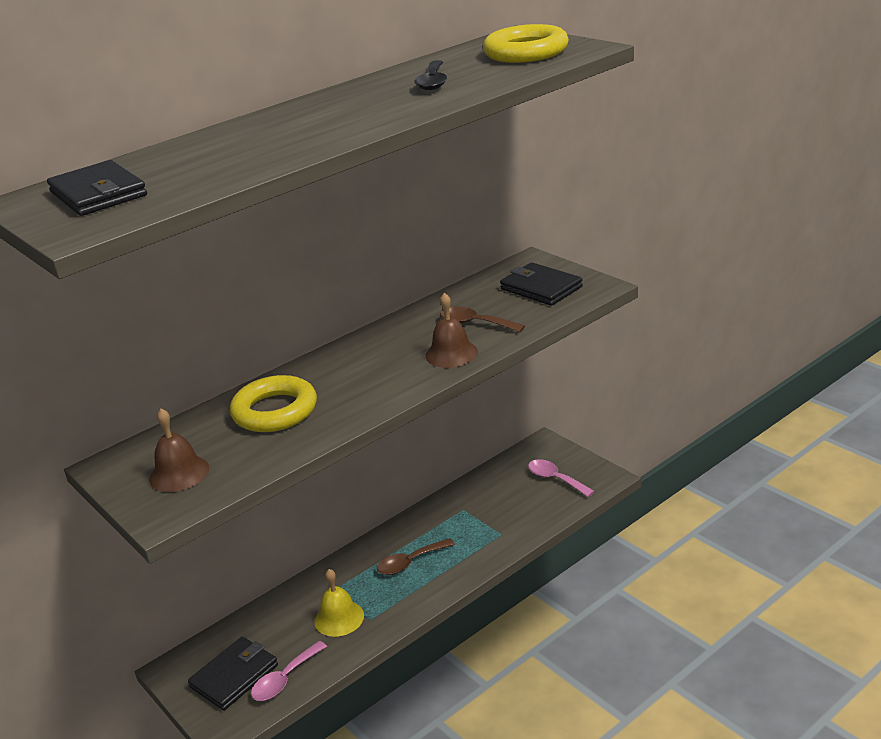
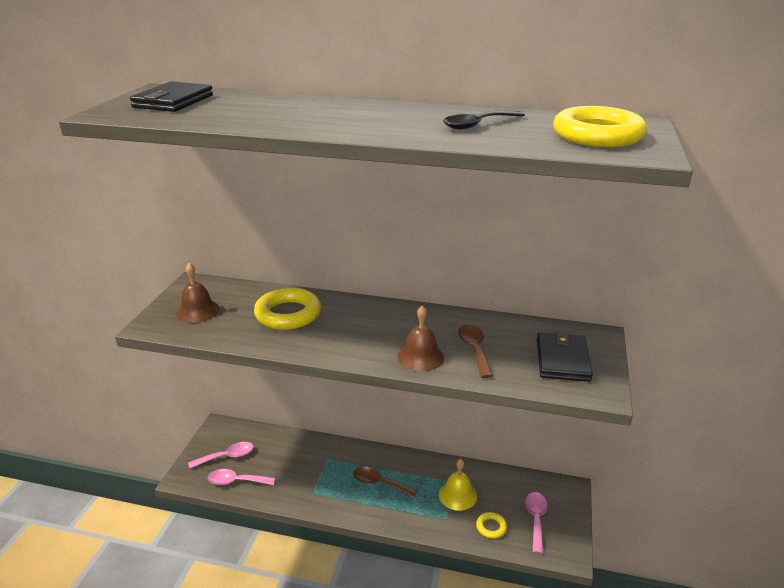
camera: 50 degrees right, 0 degrees up
(234, 676) = (227, 456): black wallet -> pink spoon
(339, 618) = (303, 476): yellow bell -> yellow bell (457, 495)
(538, 510) = (491, 527): none -> yellow ring

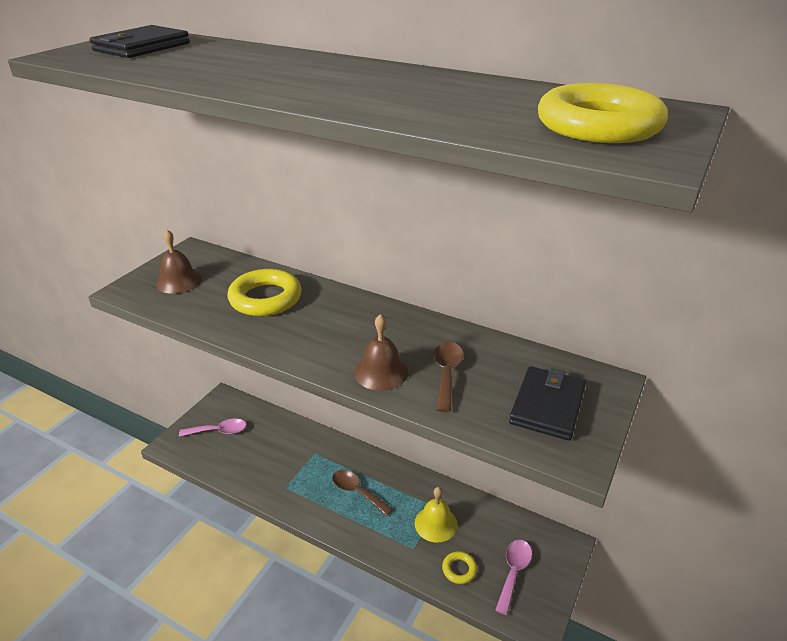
camera: 15 degrees right, 5 degrees up
(236, 481) = (217, 459): pink spoon -> none
(477, 125) = (451, 99): black spoon -> none

